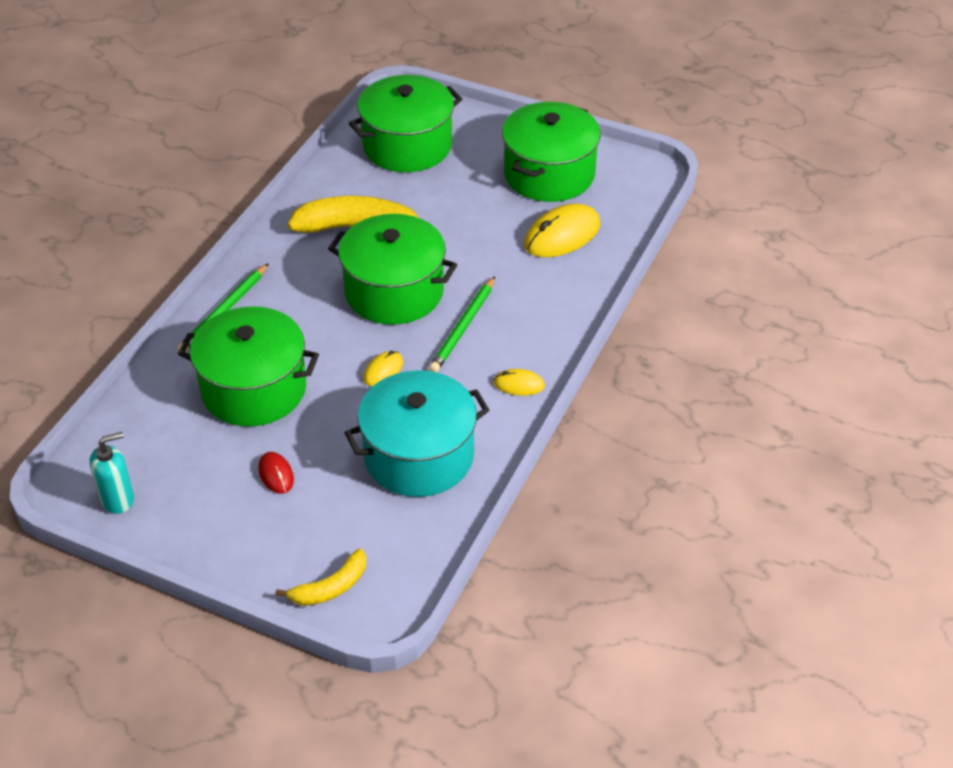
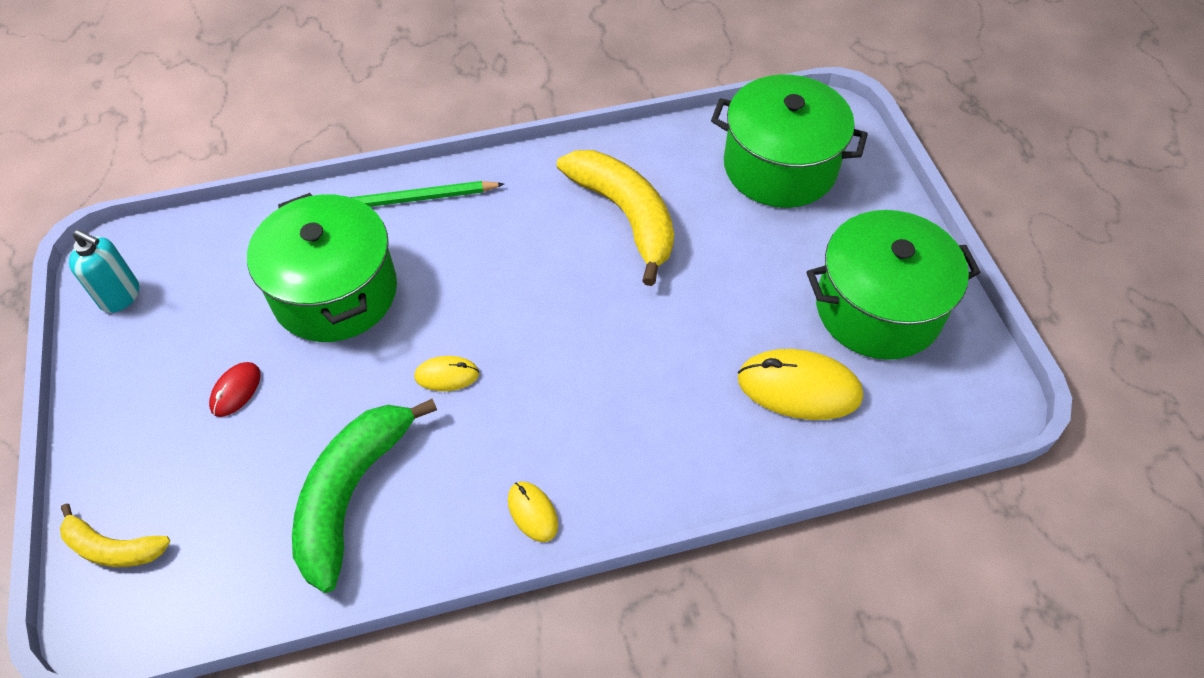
camera: 50 degrees right, 10 degrees up
(394, 291) = (565, 304): green pot -> none
(419, 456) = (351, 494): turquoise pot -> green banana
(463, 328) = (570, 399): green pencil -> none

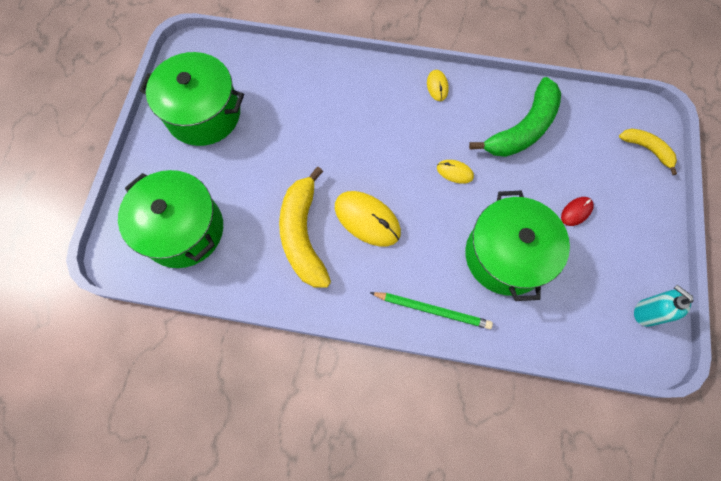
camera: 155 degrees left, 15 degrees up
(799, 388) = (276, 91): yellow mouse -> yellow mouse (367, 219)

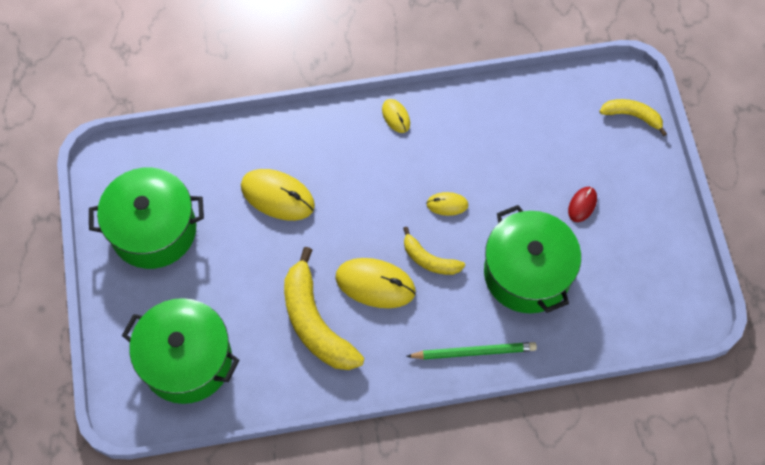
camera: 20 degrees left, 5 degrees down
(314, 119) = (277, 196): none -> yellow mouse
(422, 214) = (429, 259): none -> yellow banana
(522, 129) = (501, 135): green banana -> none
(646, 312) = (678, 282): turquoise soap dispenser -> none

